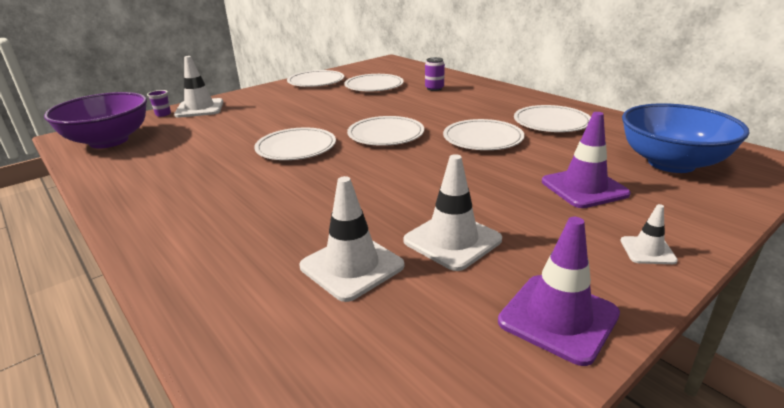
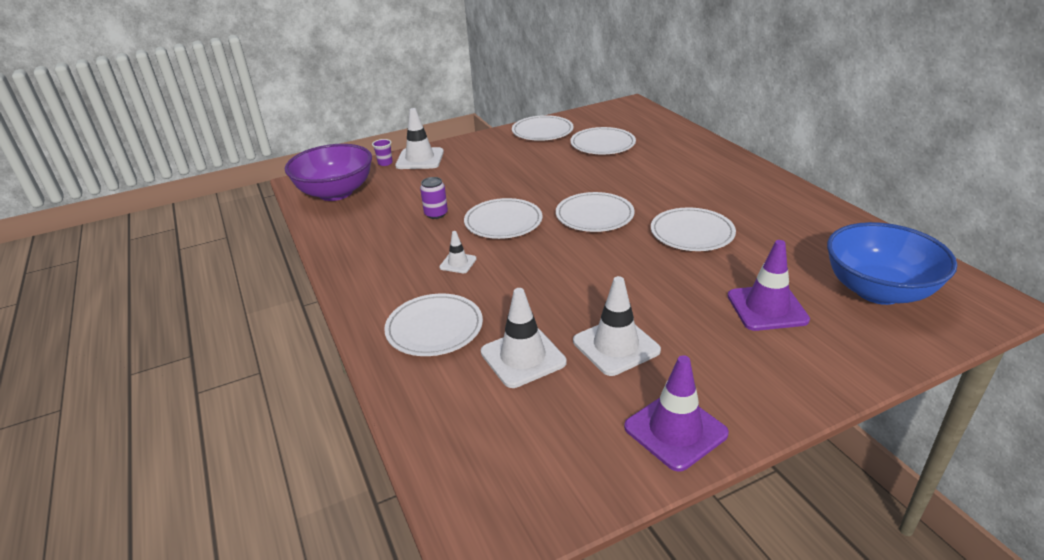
camera: 15 degrees right, 5 degrees up
(434, 88) = (667, 155): purple can -> purple can (436, 214)
(551, 122) = (776, 219): white plate -> white plate (434, 328)
(647, 250) = (789, 384): white traffic cone -> white traffic cone (458, 263)

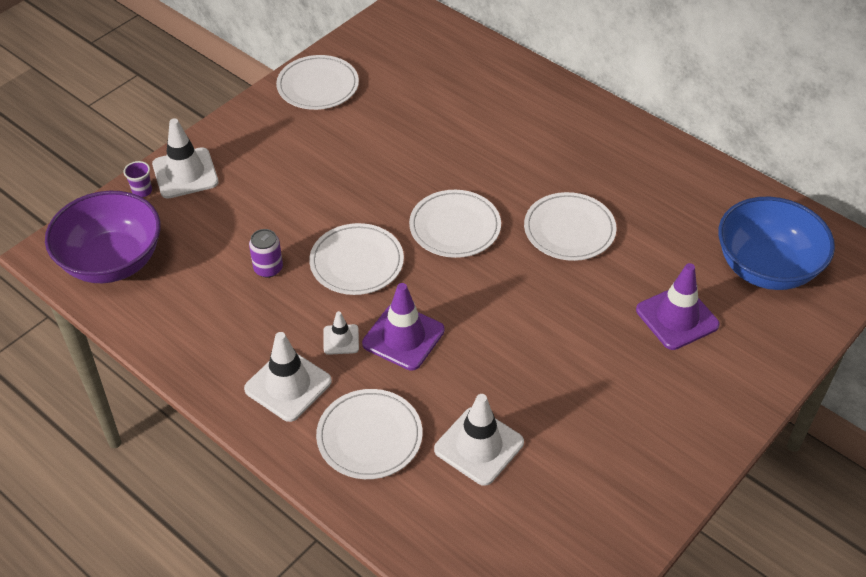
camera: 25 degrees left, 15 degrees up
(602, 144) = (406, 97): white plate -> none
(616, 346) = (559, 405): white traffic cone -> white traffic cone (288, 385)
(675, 430) = (650, 484): purple traffic cone -> purple traffic cone (403, 337)

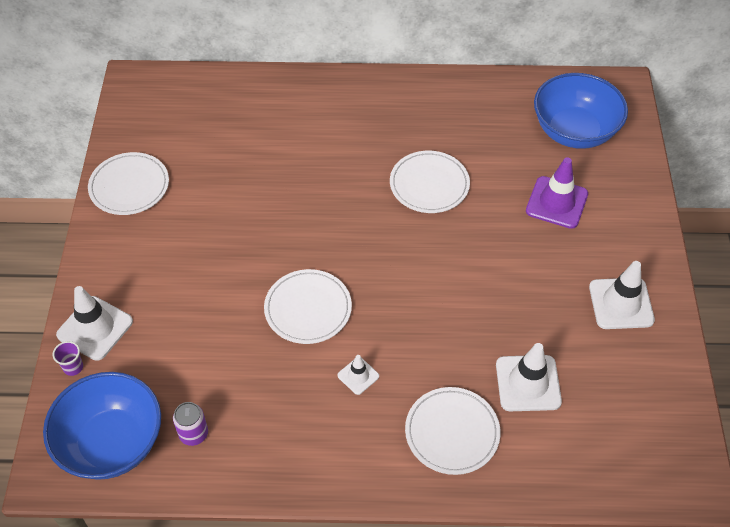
camera: 40 degrees left, 5 degrees up
(112, 261) = (112, 443): purple bowl -> blue bowl
(268, 268) = (246, 360): purple can -> purple can (193, 434)
(288, 385) = (356, 438): white traffic cone -> white traffic cone (621, 303)
(403, 337) = (399, 342): purple traffic cone -> none
(455, 227) = (350, 234): white plate -> none

